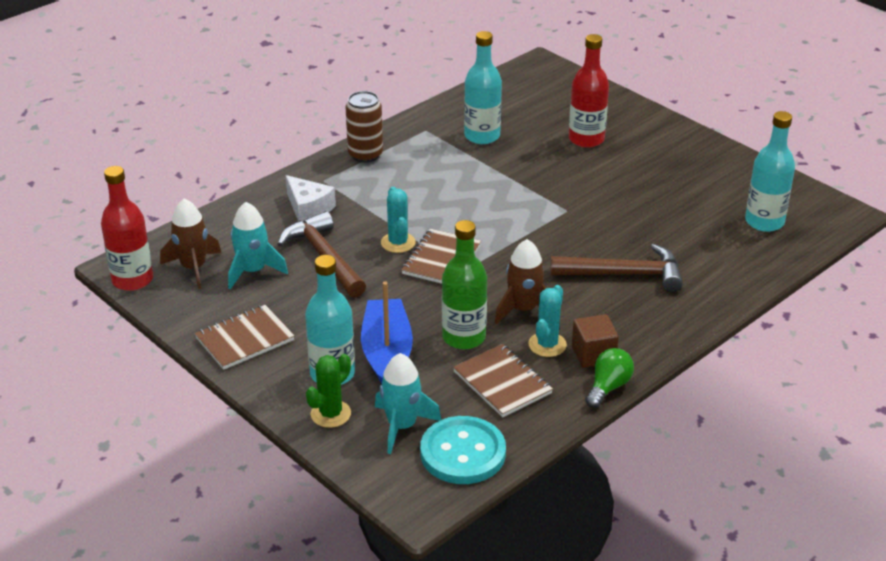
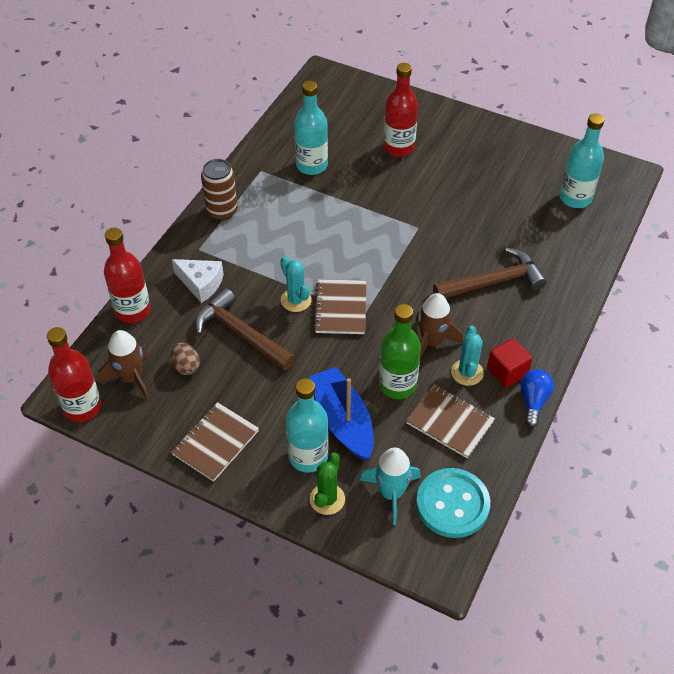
camera: 20 degrees left, 15 degrees up
(228, 215) = (133, 310): none -> red bottle
(253, 271) = (186, 366): turquoise rocket -> brown egg
(593, 354) = (507, 371): brown cube -> red cube
(608, 387) = (533, 401): green light bulb -> blue light bulb

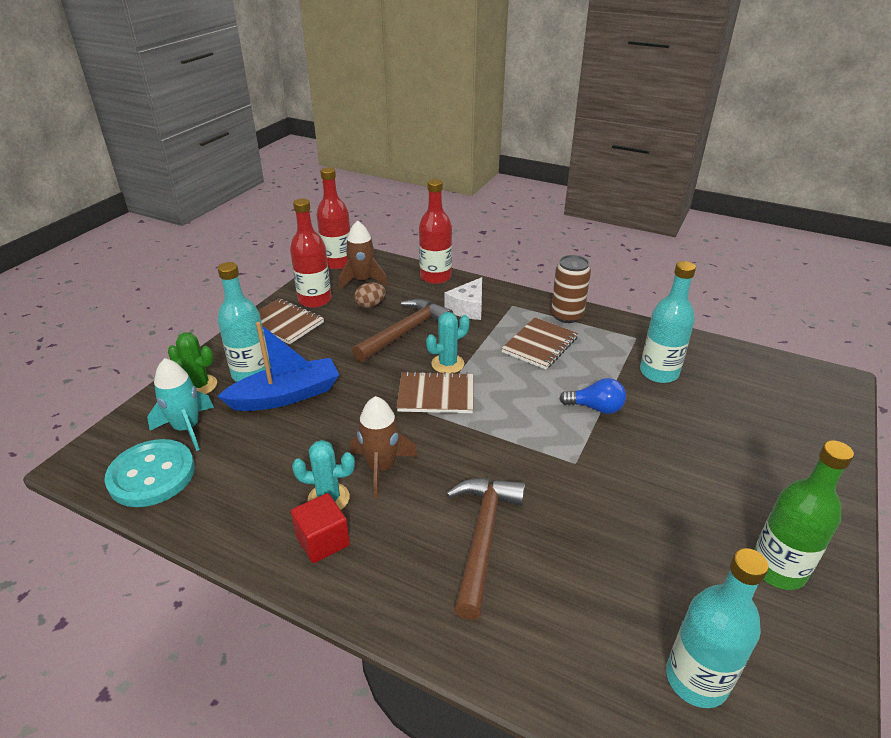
camera: 90 degrees right, 15 degrees down
(397, 385) = (322, 436): green bottle -> green bottle (777, 569)
(399, 147) = (726, 448): red bottle -> red bottle (315, 300)
(450, 422) = (259, 478): brown notebook -> brown notebook (540, 345)
(493, 282) = (482, 538): brown hammer -> brown hammer turned 150 degrees counterclockwise
(533, 401) = (268, 566): blue light bulb -> blue light bulb (595, 408)

